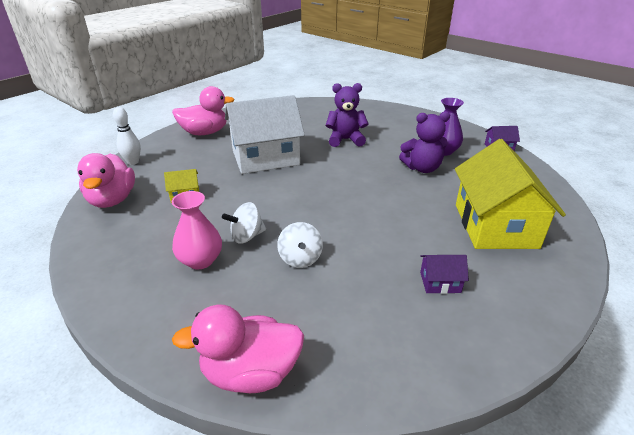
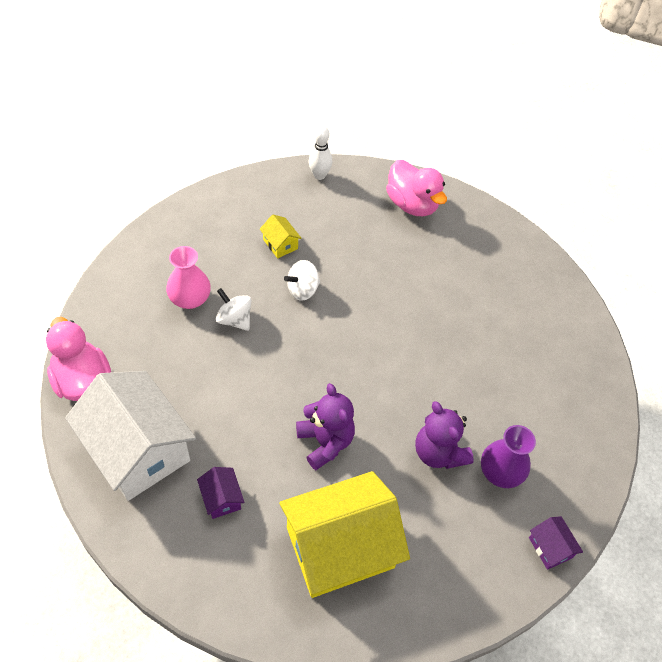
camera: 65 degrees right, 20 degrees up
(112, 200) = (250, 195): pink duck -> none
(265, 157) = (384, 282): white house -> white house (138, 449)
(300, 258) = (217, 372): white spinning top -> white spinning top (302, 290)
(345, 140) = (471, 350): purple teddy bear -> purple teddy bear (325, 442)

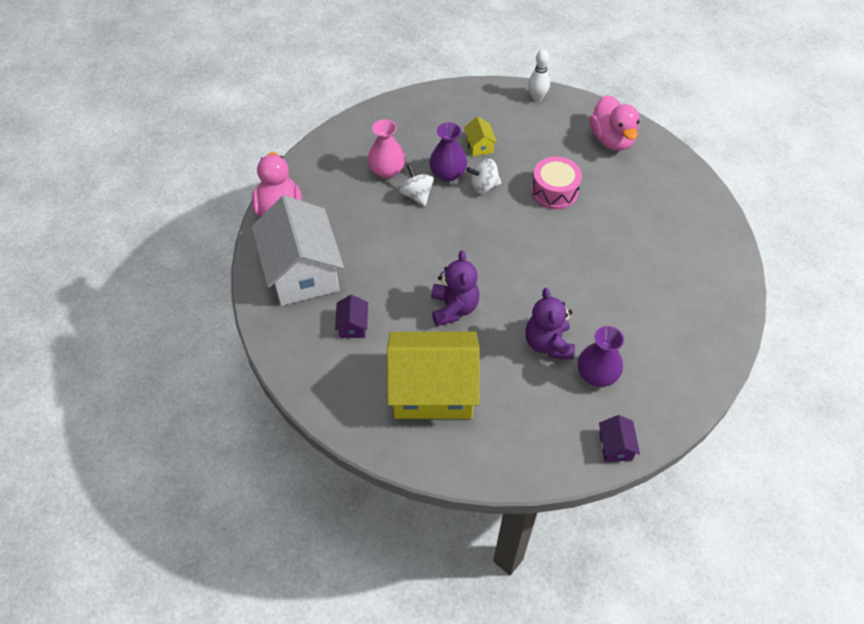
camera: 25 degrees right, 0 degrees up
(258, 285) = (448, 173): none -> purple vase
(378, 276) = (554, 191): none -> pink drum

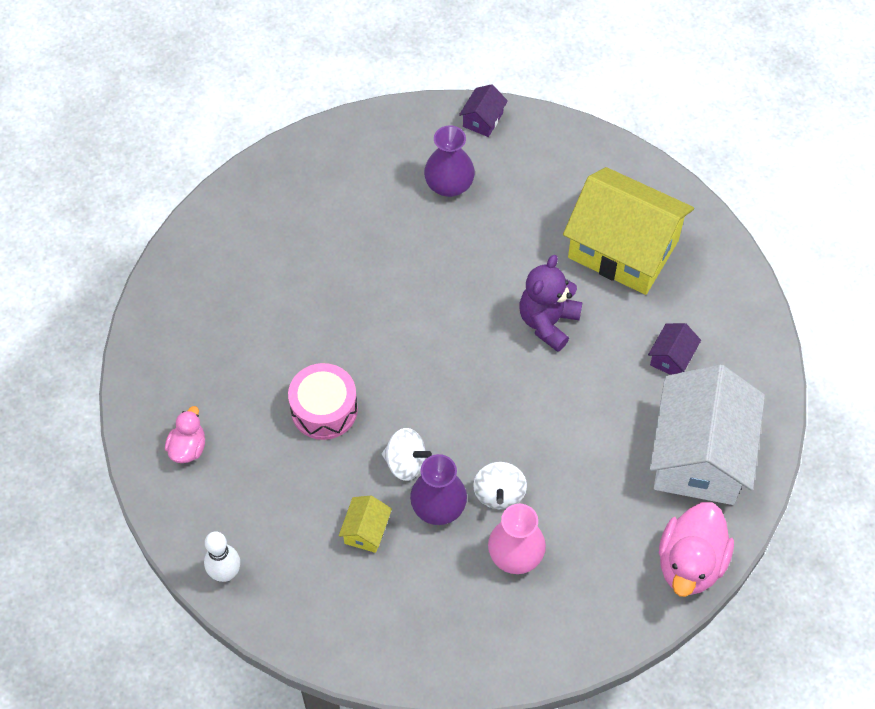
camera: 150 degrees left, 5 degrees up
(548, 343) = (474, 236): purple teddy bear -> none
(611, 139) = (188, 448): pink duck -> pink duck, size x0.56

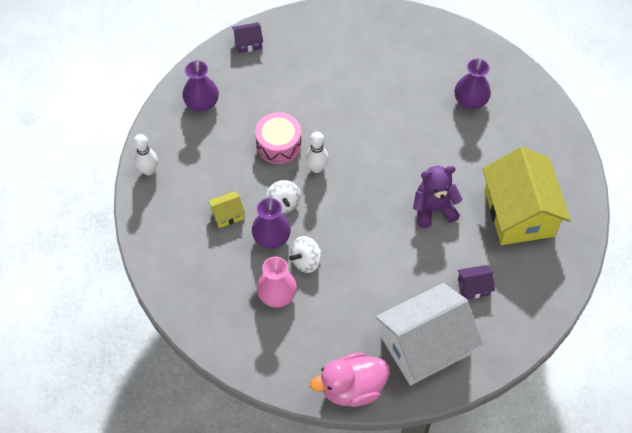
camera: 50 degrees right, 0 degrees up
(188, 448) = (202, 103): pink duck -> purple vase
(391, 394) = (316, 168): none -> white bowling pin
(483, 120) = (528, 86): purple house -> purple house (248, 43)

